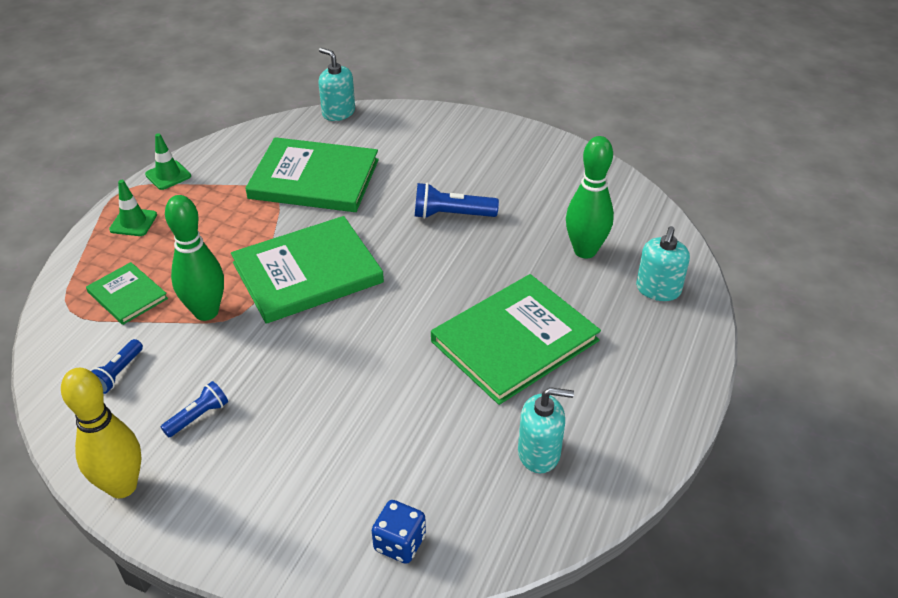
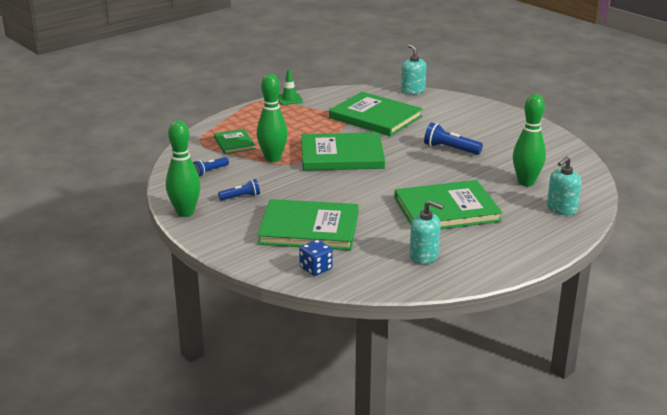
camera: 25 degrees right, 15 degrees down
(122, 486) = (185, 212): yellow bowling pin -> green bowling pin
(133, 222) = (257, 115): green traffic cone -> none
(341, 452) = (309, 228): none -> green book

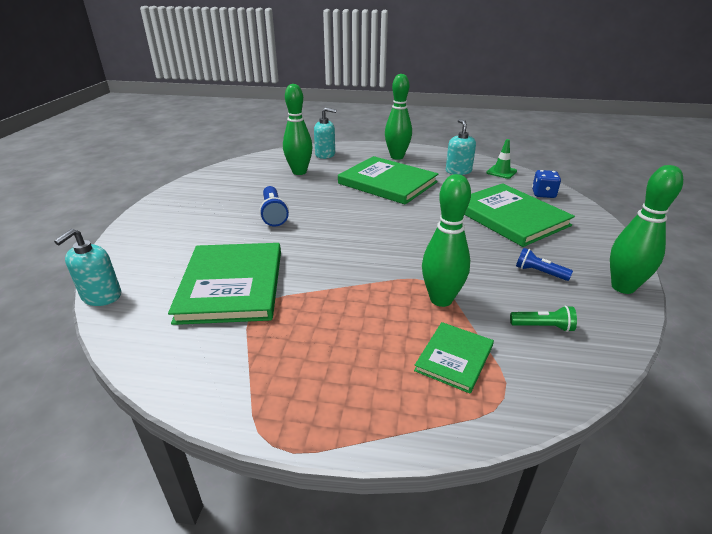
camera: 130 degrees left, 5 degrees up
(210, 172) = (543, 327): blue flashlight -> green flashlight
(289, 99) = (232, 405): green traffic cone -> green traffic cone (501, 172)
(342, 155) = (366, 260): green book -> none
(507, 243) = (397, 157): none -> green bowling pin

